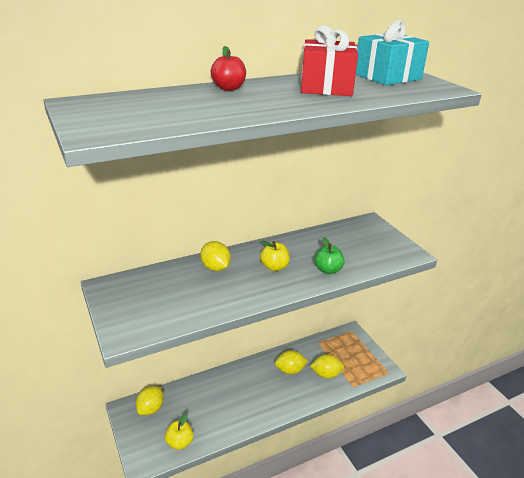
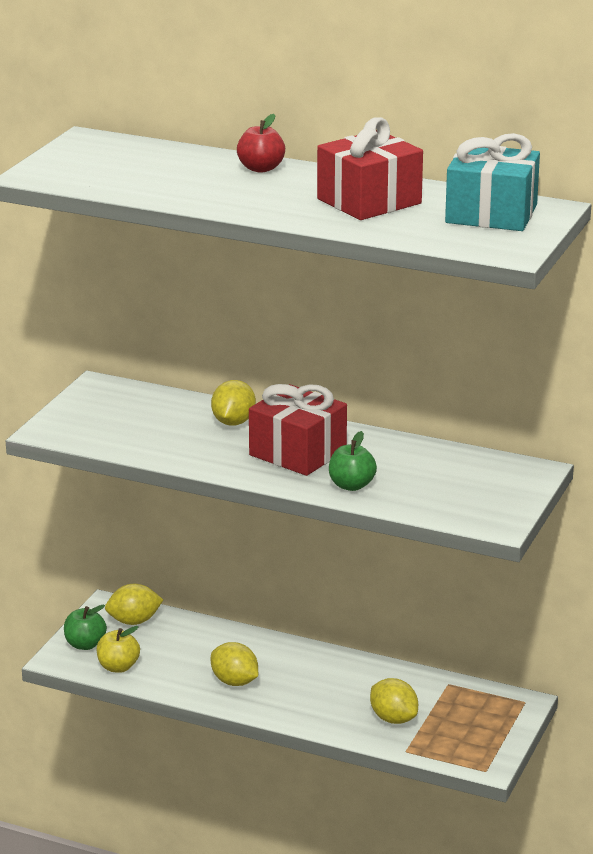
camera: 50 degrees right, 5 degrees down
(144, 442) = (85, 644): none -> green apple
(274, 267) = (297, 453): yellow apple -> red gift
(290, 370) = (354, 687): yellow lemon -> yellow lemon (234, 682)

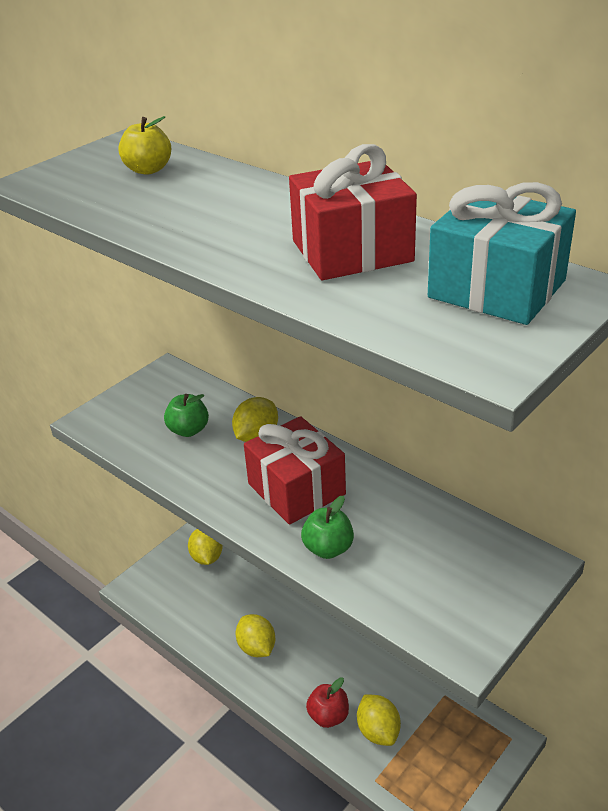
camera: 20 degrees right, 10 degrees up
(85, 644) = (158, 575): green apple -> green apple (188, 430)
(118, 667) = (171, 607): yellow apple -> yellow apple (148, 170)
(134, 621) = (207, 557): yellow lemon -> yellow lemon turned 75 degrees clockwise
(261, 168) = (262, 193): red apple -> red apple (328, 716)

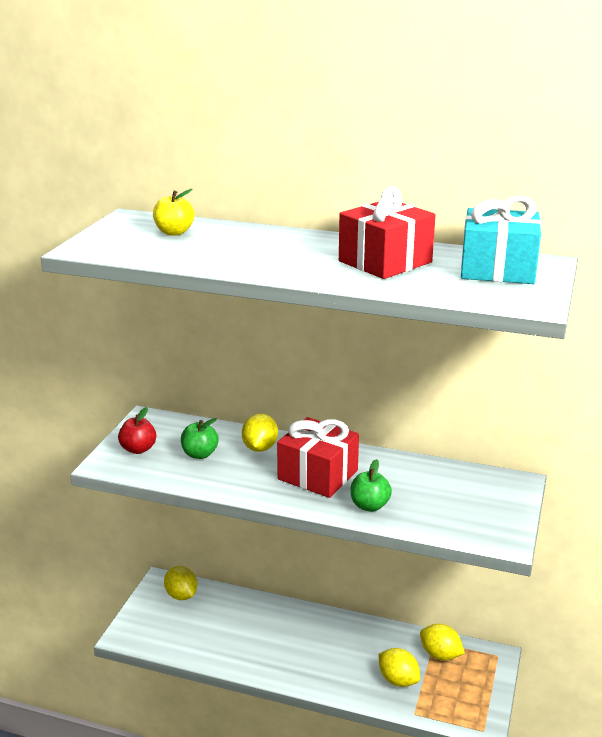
camera: 25 degrees left, 10 degrees down
(257, 647) = (266, 650): yellow lemon -> yellow lemon (440, 655)
(328, 716) = (353, 681): red apple -> red apple (138, 449)

